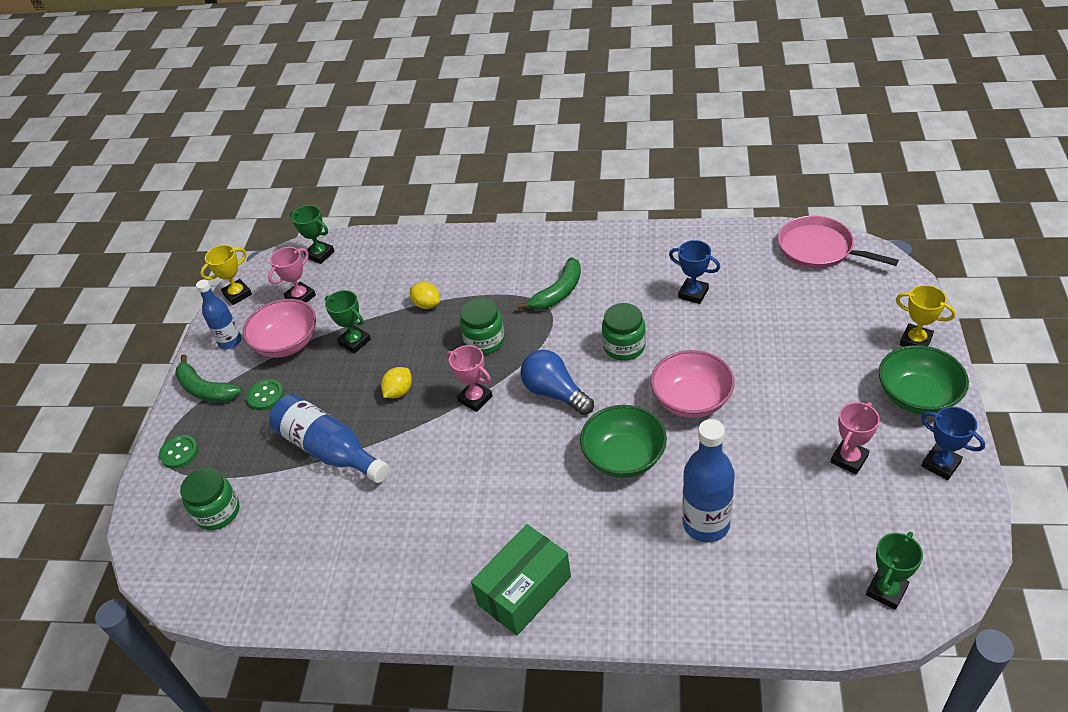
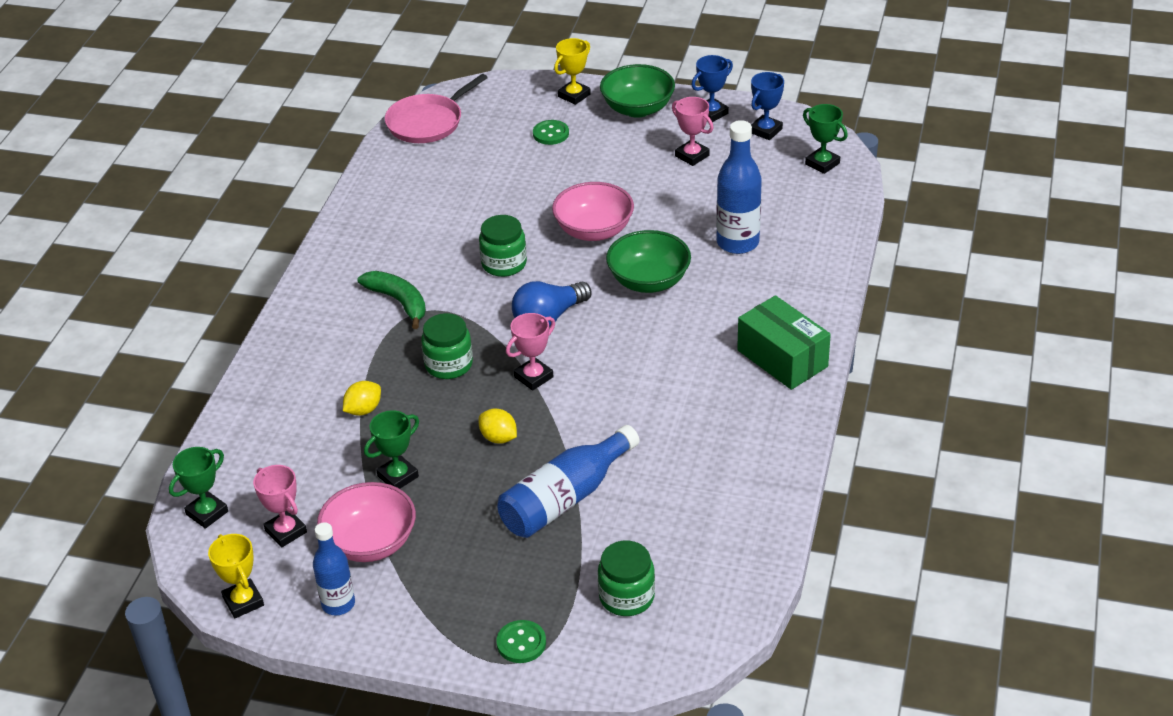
camera: 85 degrees left, 5 degrees down
(205, 389) = (419, 625): green banana -> none
(265, 396) = (456, 561): green button -> green button (551, 134)
(693, 293) = (450, 209): blue trophy -> blue trophy (765, 131)

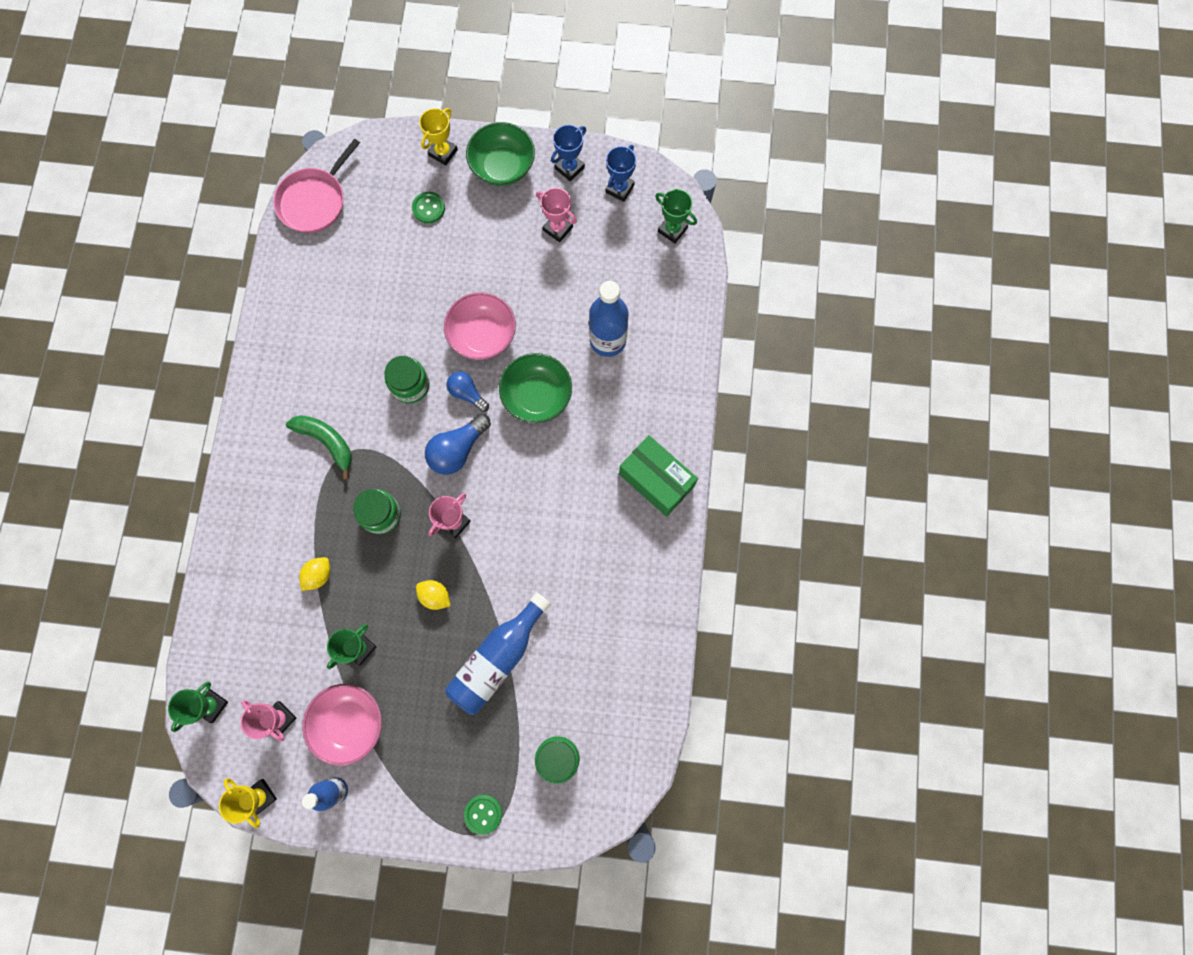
camera: 10 degrees left, 35 degrees up
(568, 274) = (467, 393): none -> blue light bulb

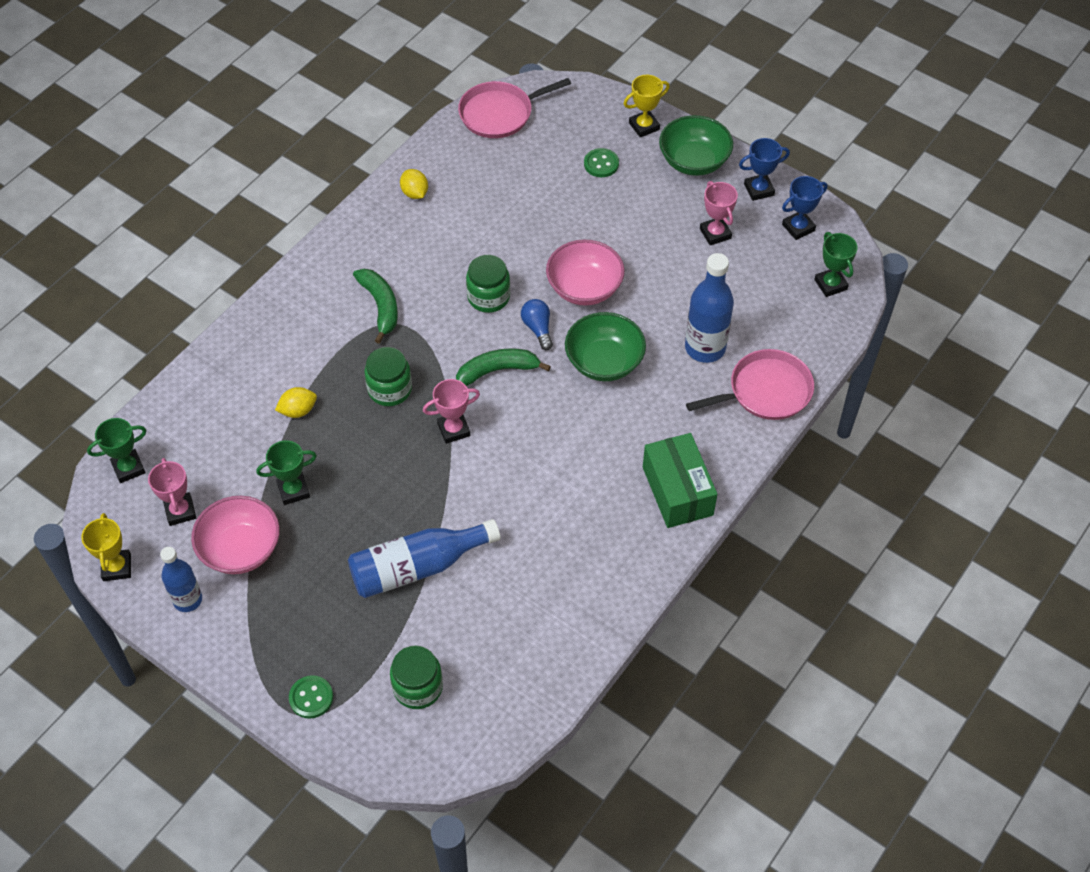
camera: 30 degrees right, 20 degrees down
(435, 596) = (393, 483): yellow lemon -> yellow lemon (415, 193)
(457, 450) = (497, 371): blue light bulb -> green banana
(674, 355) = (765, 391): none -> pink pan

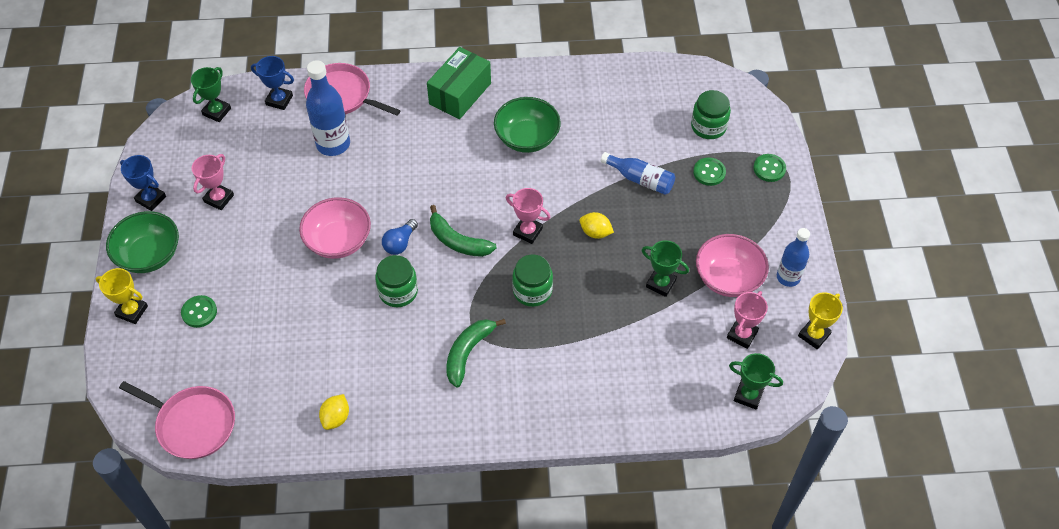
camera: 130 degrees left, 0 degrees up
(298, 410) = (602, 331): yellow lemon -> yellow lemon (595, 232)
(363, 636) = (709, 172): none -> green button
(417, 567) = (640, 179): blue bottle -> blue bottle, size x0.65
(604, 362) = (395, 188): green bowl -> green bowl (527, 138)
(798, 227) = (174, 156): blue trophy -> blue trophy (279, 100)

